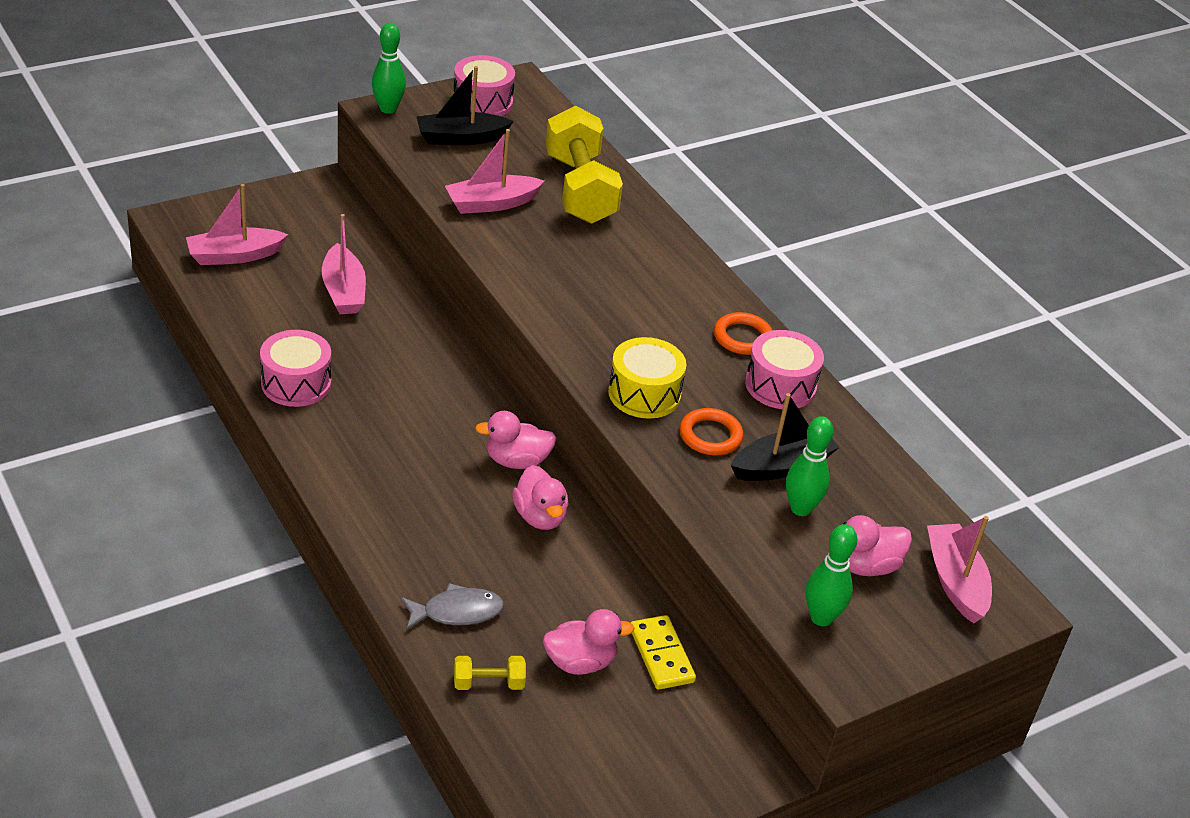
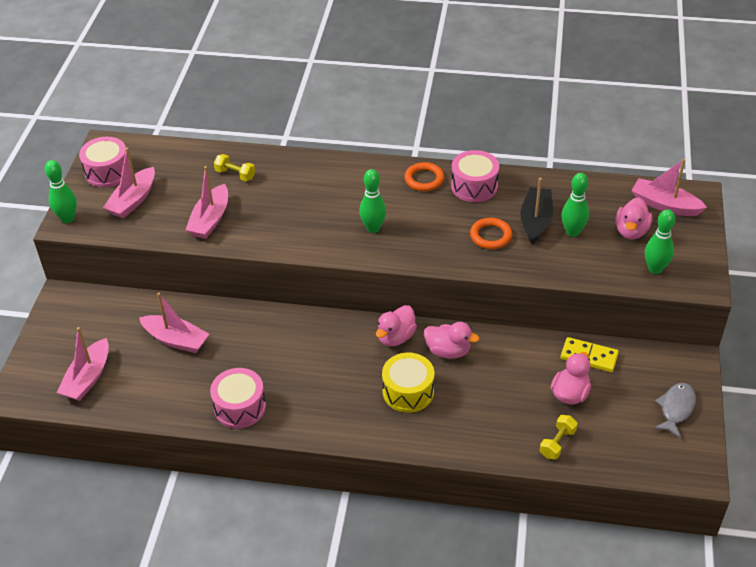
camera: 45 degrees left, 5 degrees up
(457, 612) = (493, 428): grey fish -> grey fish (676, 409)
(461, 138) = (133, 200): black boat -> pink boat
(580, 189) = (235, 174): yellow dumbbell -> yellow dumbbell, size x0.43
(614, 331) = (373, 228): none -> green bowling pin
(644, 393) = (435, 244): yellow drum -> yellow drum (408, 391)

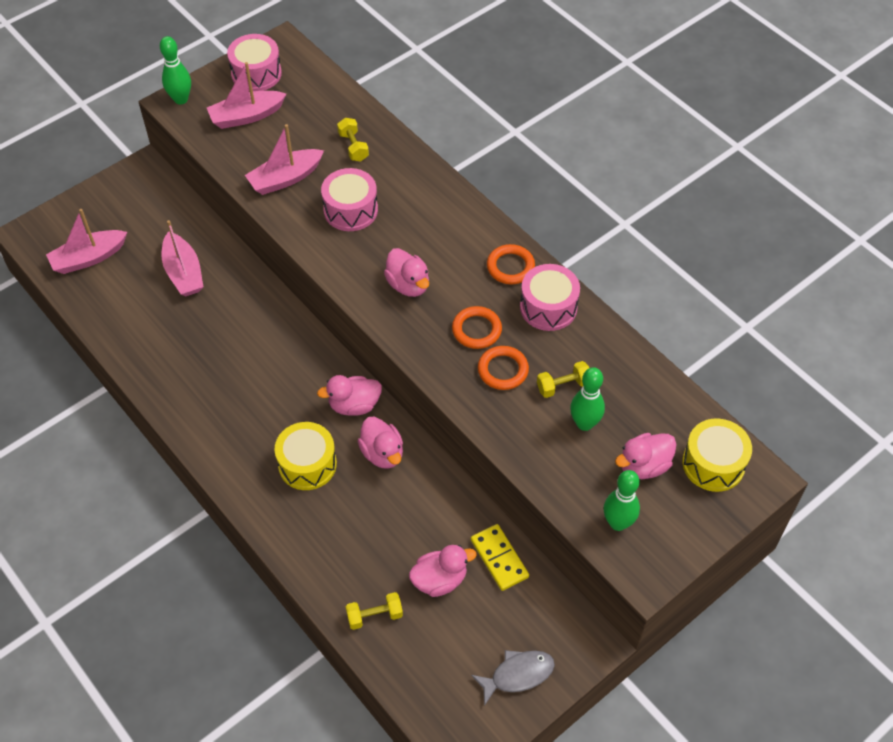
camera: 40 degrees right, 10 degrees up
(240, 407) = (166, 372): pink drum -> pink drum (350, 210)
(373, 228) = (408, 285): green bowling pin -> pink duck
(447, 225) = (476, 330): none -> orange ring
(535, 221) = (563, 386): black boat -> yellow dumbbell
(664, 205) = (713, 464): pink boat -> yellow drum

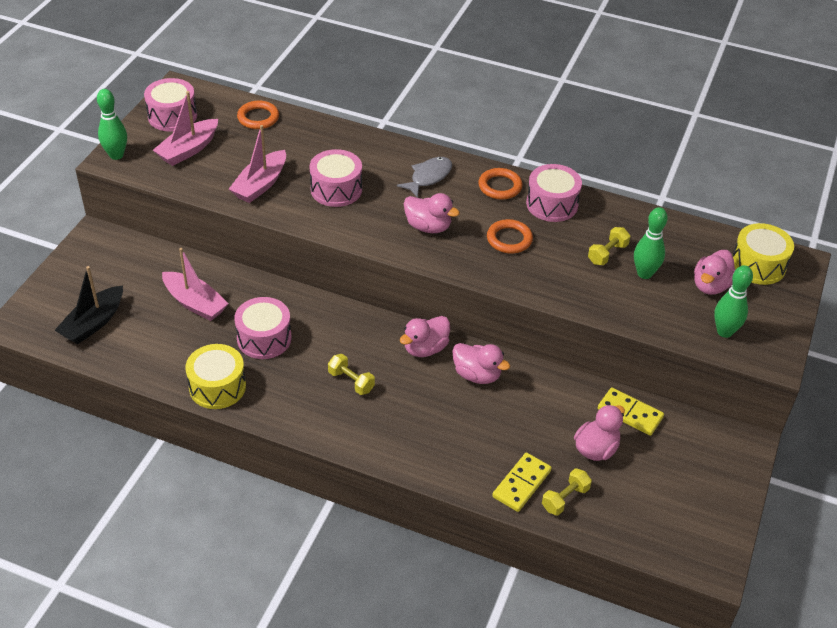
camera: 30 degrees left, 10 degrees down
(88, 258) = (93, 323): pink boat -> black boat
(219, 333) = (264, 338): none -> pink drum
(307, 464) = (420, 408): yellow drum -> yellow drum (217, 387)
(345, 582) = (521, 484): none -> yellow domino
(353, 147) = (302, 143): yellow dumbbell -> yellow dumbbell (351, 381)
(503, 370) = (552, 260): orange ring -> orange ring (258, 118)
(518, 675) = (710, 491): grey fish -> grey fish (429, 177)

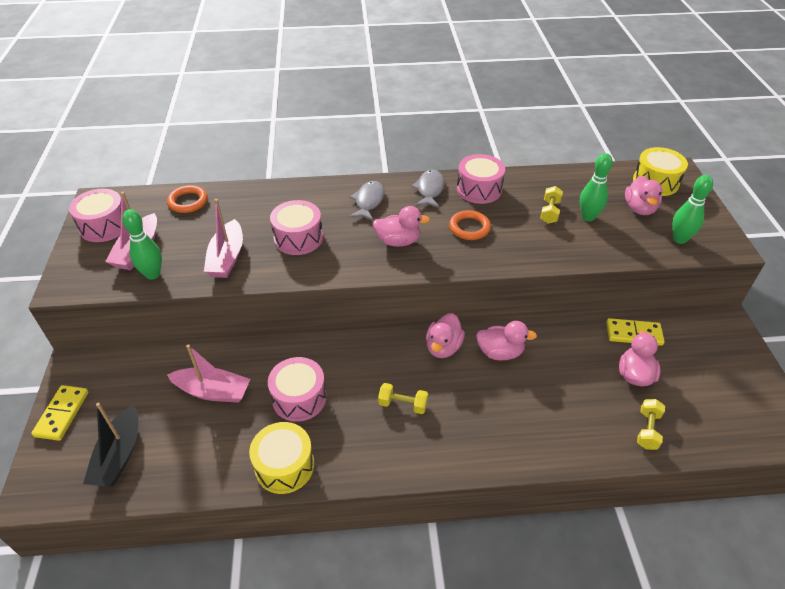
camera: 25 degrees left, 0 degrees up
(116, 155) = (66, 280): green bowling pin -> green bowling pin (153, 274)
(500, 186) = (429, 189): orange ring -> grey fish
(521, 484) = (606, 433): yellow domino -> yellow domino (62, 414)

